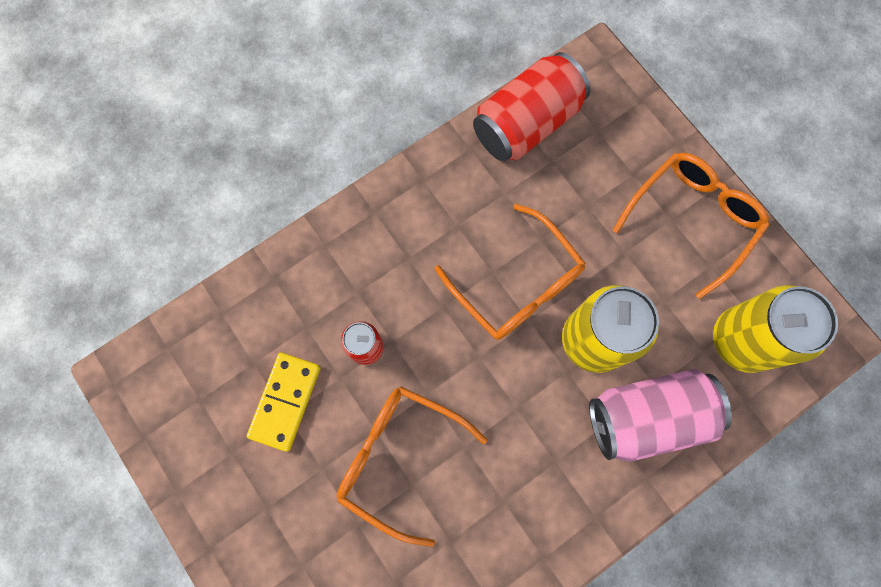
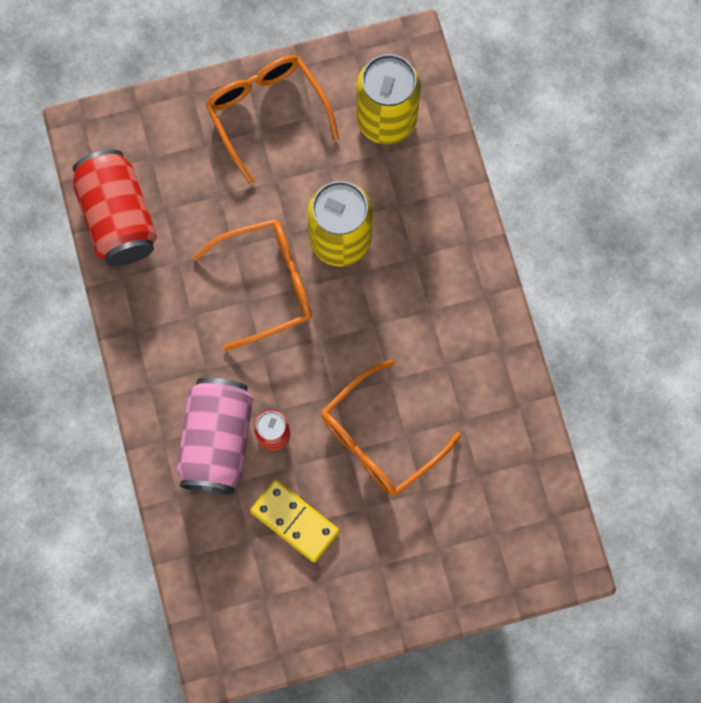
camera: 70 degrees left, 0 degrees up
(647, 416) = (420, 222): pink can -> pink can (217, 441)

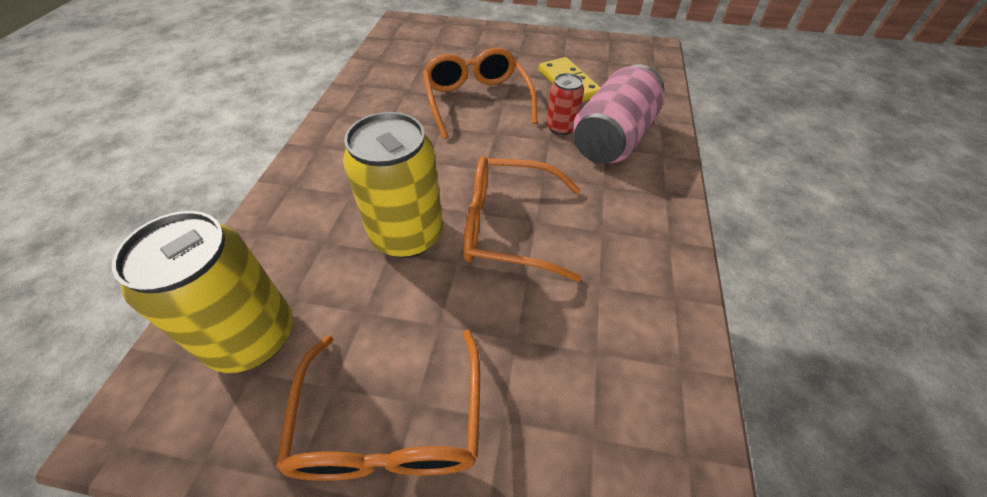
camera: 155 degrees left, 25 degrees down
(118, 218) = (666, 370): red can -> none
(379, 439) = (476, 100): orange glasses -> orange glasses turned 90 degrees counterclockwise

